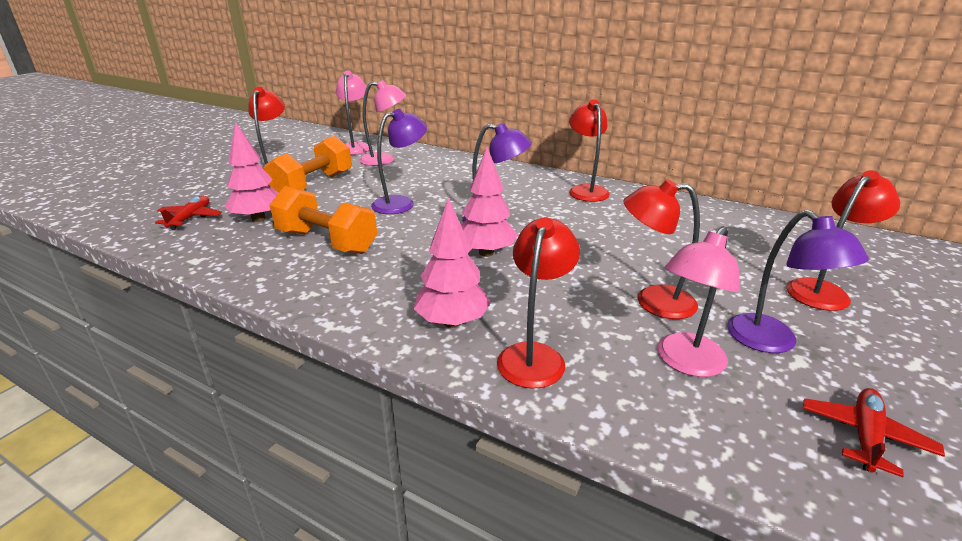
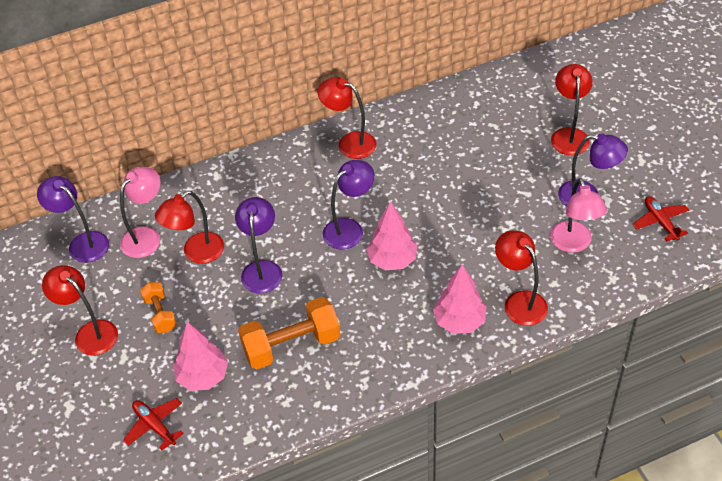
camera: 50 degrees left, 20 degrees up
(313, 185) = (160, 314): orange dumbbell -> orange dumbbell, size x0.56
(356, 147) = (82, 243): pink lamp -> purple lamp
(653, 301) = (516, 216): red lamp -> red lamp (196, 253)

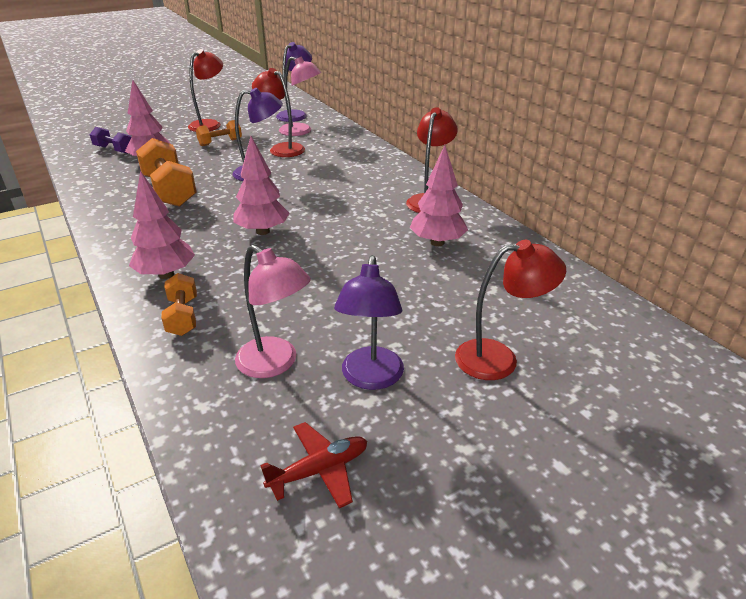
camera: 80 degrees right, 15 degrees down
(155, 426) = (114, 150): red plane -> purple dumbbell
(349, 229) = (307, 207): purple lamp -> none
(425, 146) = (437, 242): none -> pink tree
(519, 302) = (183, 316): red lamp -> orange dumbbell
(574, 244) = (275, 364): pink lamp -> pink lamp turned 120 degrees counterclockwise

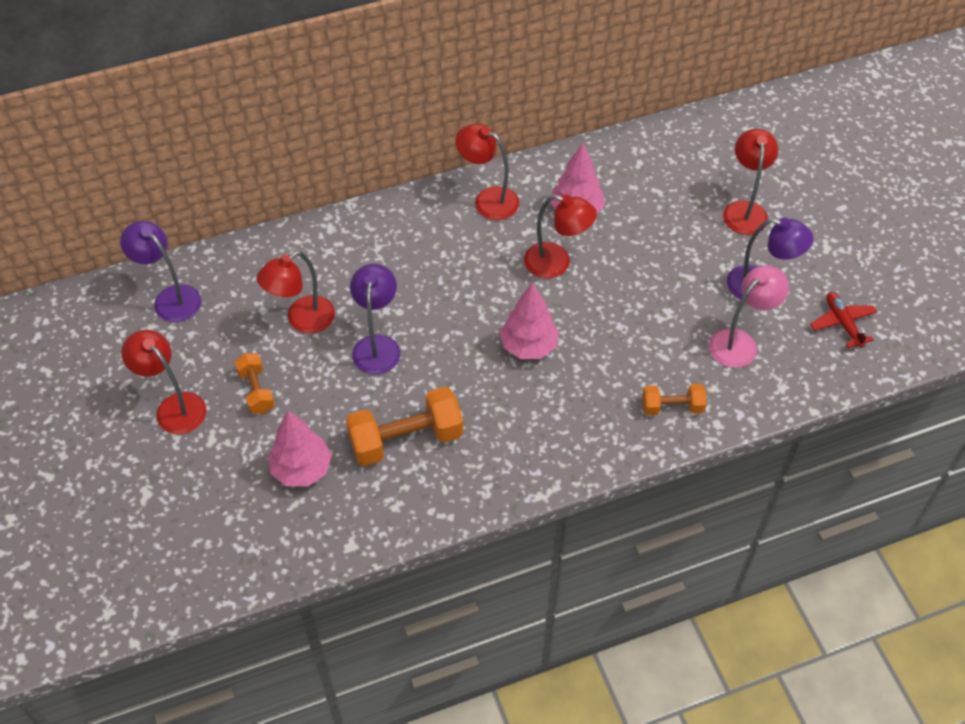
camera: 80 degrees left, 20 degrees up
(114, 150) = (243, 523): purple dumbbell -> none
(166, 274) = (601, 426): pink tree -> none
(301, 131) = (245, 296): pink lamp -> none
(365, 237) = (556, 263): none -> red lamp

